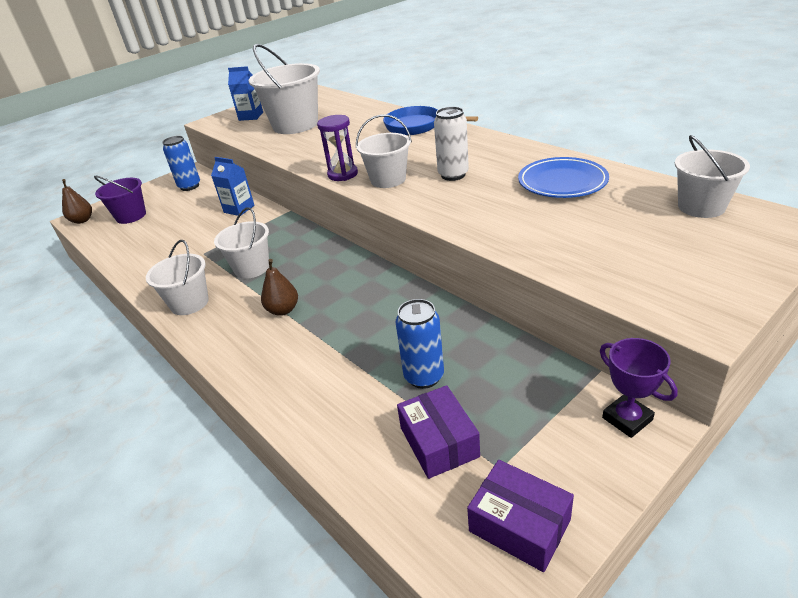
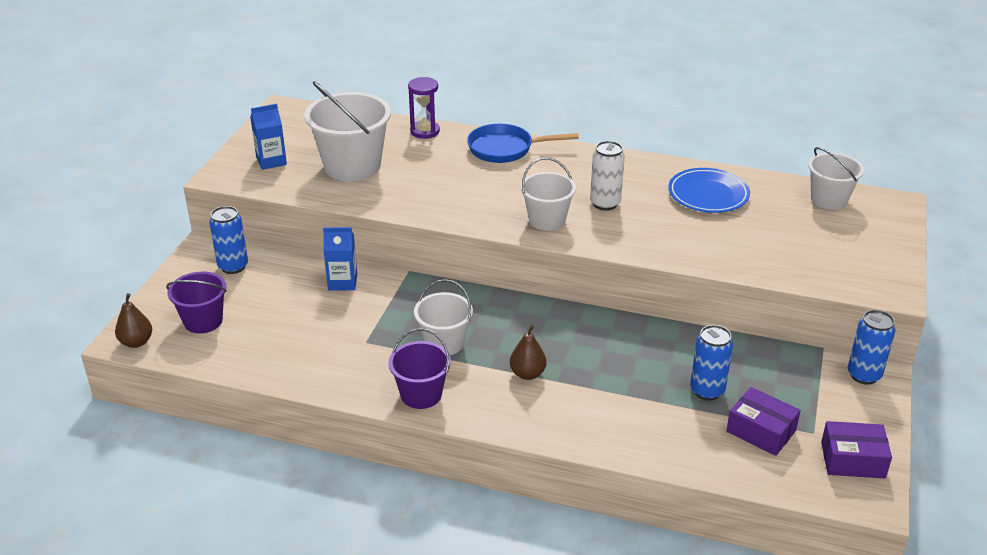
camera: 35 degrees left, 0 degrees up
(189, 303) = (421, 394): white bucket -> purple bucket
(343, 174) = (492, 222): purple hourglass -> purple hourglass (425, 131)
(627, 419) = (864, 375): purple trophy -> blue can

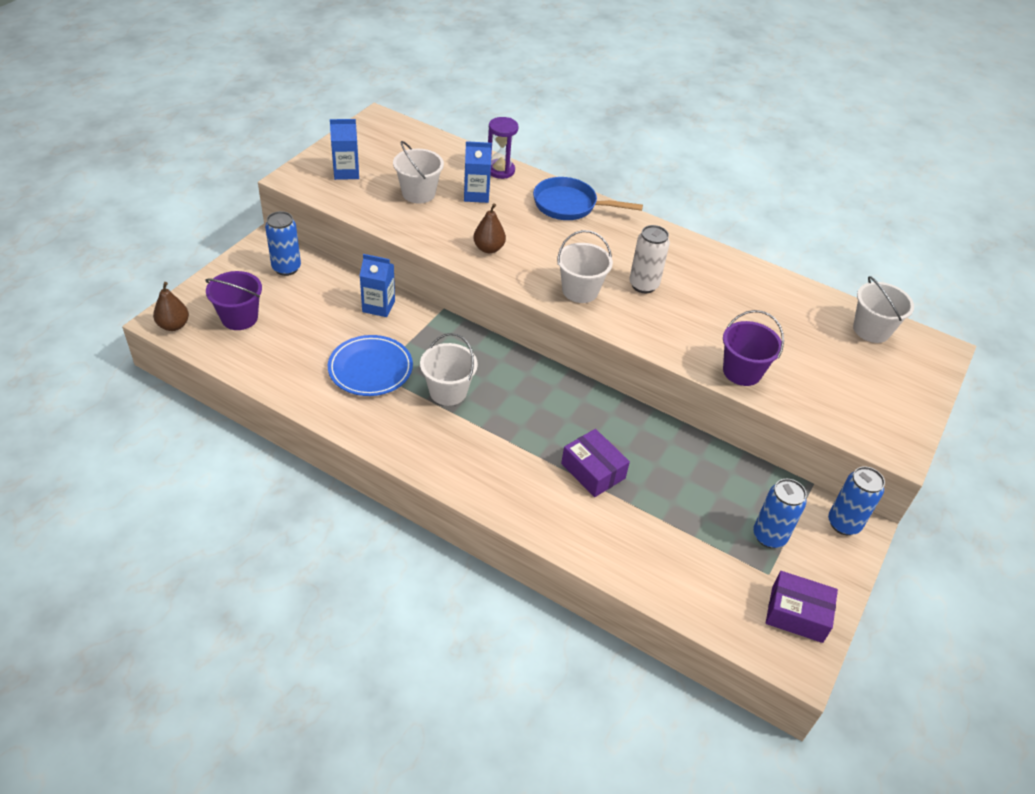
camera: 10 degrees right, 10 degrees up
(352, 166) = (418, 193): white bucket -> white bucket, size x0.61
(410, 157) = (476, 195): none -> blue carton
(421, 394) = (406, 440): purple bucket -> purple bucket (742, 371)
(527, 374) = (513, 442): brown pear -> brown pear (488, 248)
(707, 391) = (679, 502): blue can -> blue can (769, 536)
(708, 194) = (750, 297): blue plate -> blue plate (370, 369)
(761, 431) = (716, 559): purple box -> purple box (593, 471)

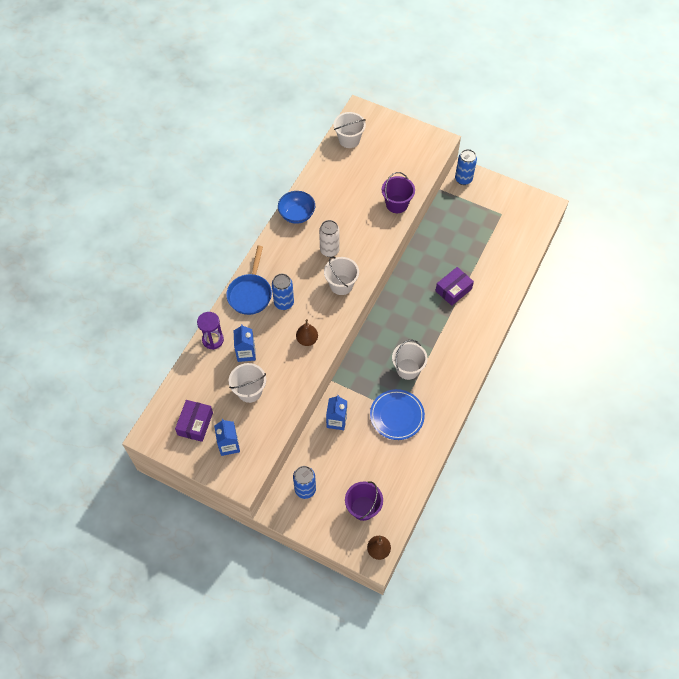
camera: 90 degrees left, 15 degrees up
(708, 259) = (297, 215): none -> blue bowl
(769, 536) = (479, 211): blue can -> blue can (284, 303)
(797, 614) = (522, 204): purple box -> purple box (195, 424)

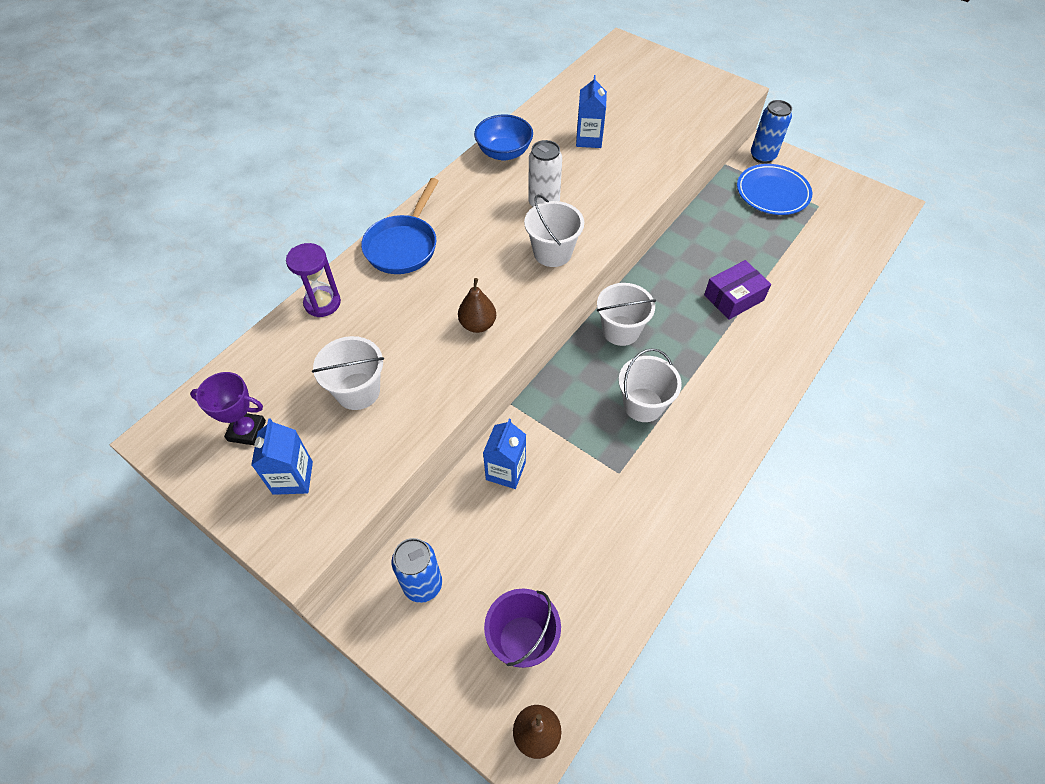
camera: 10 degrees right, 5 degrees down
(195, 424) = (247, 431): purple box -> purple trophy
(246, 353) = (370, 330): blue carton -> blue carton (589, 139)
(284, 303) = (453, 266): blue can -> none
(349, 139) = (602, 74): white bucket -> white bucket (621, 330)
(397, 204) = (660, 157): purple bucket -> none
(397, 416) = (613, 479): blue plate -> blue plate (772, 193)

